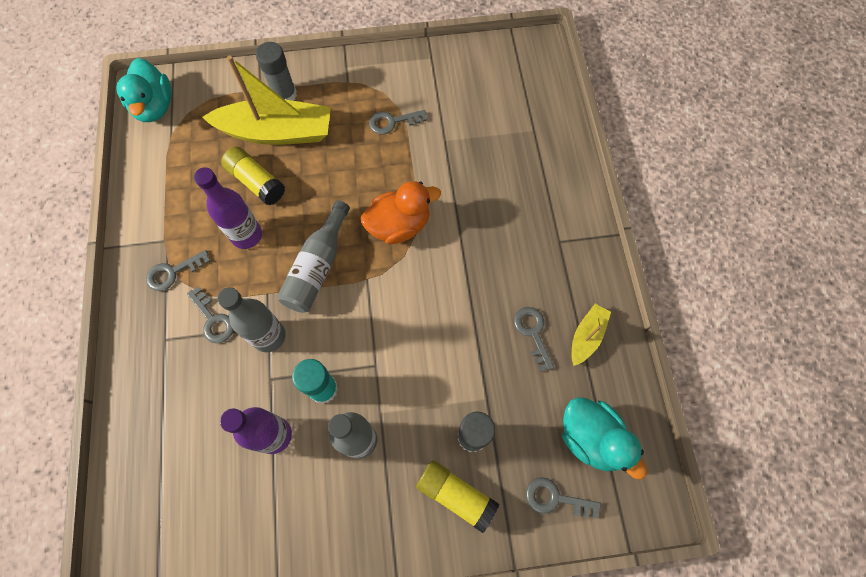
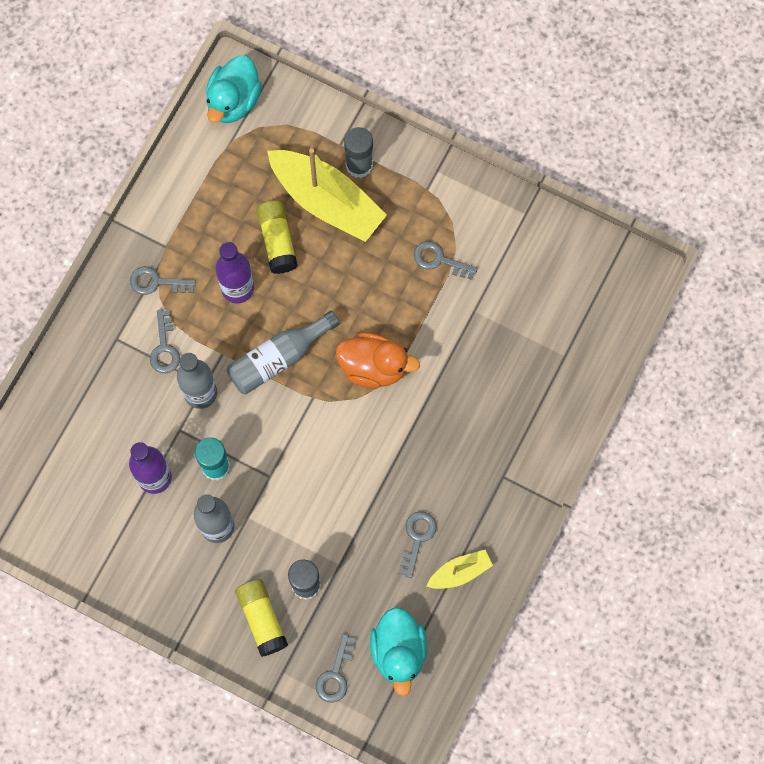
camera: 35 degrees right, 5 degrees up
(555, 498) = (335, 674): grey key -> grey key turned 120 degrees counterclockwise

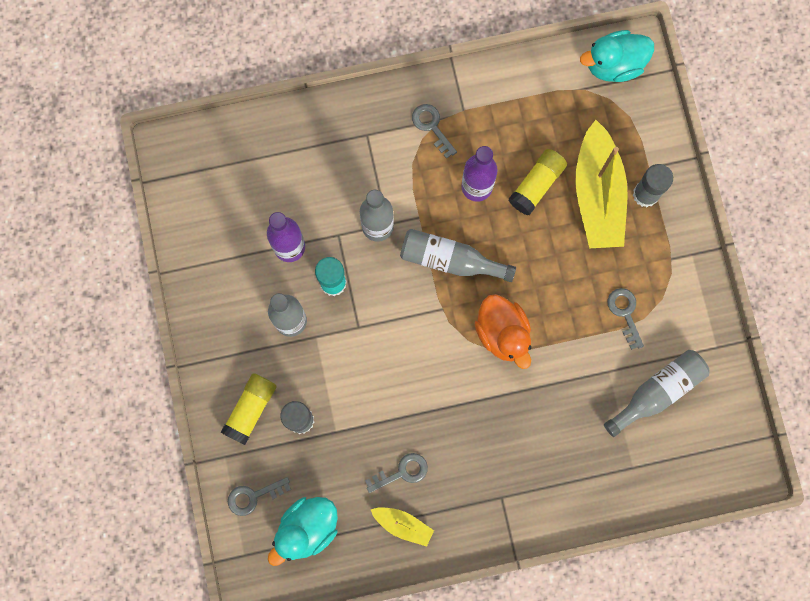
camera: 50 degrees right, 5 degrees up
(164, 348) = (389, 173): grey key -> none
(522, 287) = (657, 392): none -> grey bottle

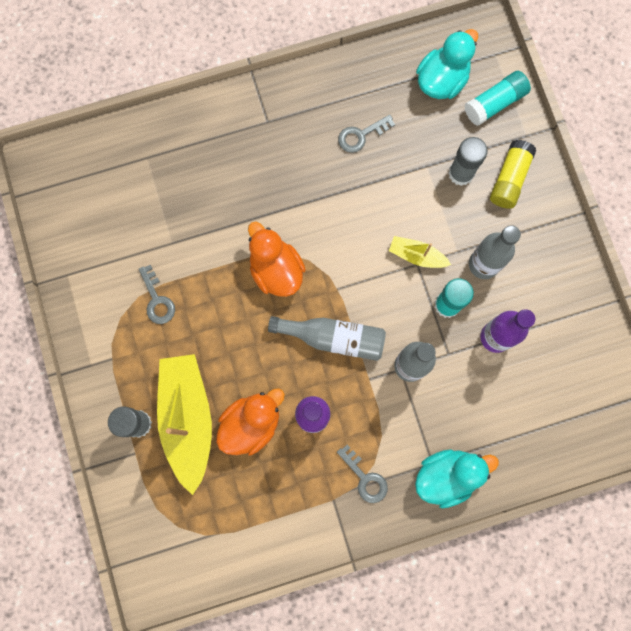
camera: 175 degrees right, 0 degrees up
(253, 496) = (494, 103): grey key -> turquoise glue stick
(403, 525) = (355, 91): yellow boat -> yellow boat (417, 255)
(536, 185) = (251, 424): yellow glue stick -> orange duck
(614, 65) = (174, 567): turquoise duck -> turquoise duck (446, 476)
(657, 392) = (124, 227): grey bottle -> none

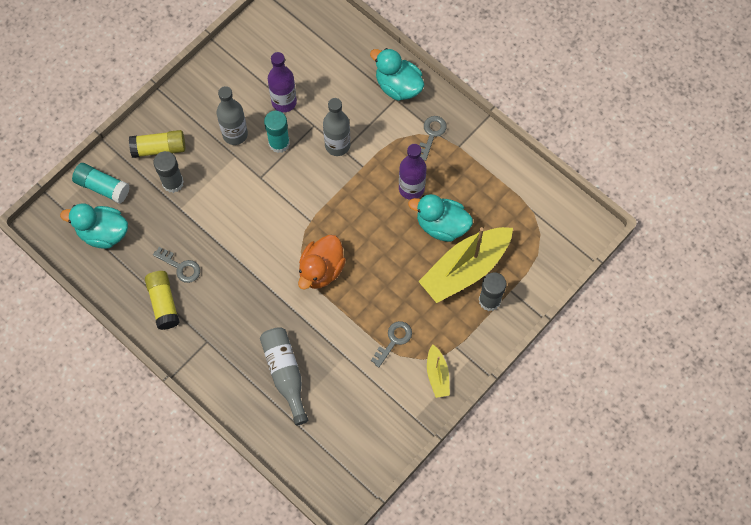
camera: 120 degrees left, 10 degrees down
(251, 424) = (441, 225): orange duck -> turquoise duck
(332, 101) = (163, 303): none -> yellow glue stick
(333, 338) = (348, 204): grey bottle -> grey bottle (285, 374)
(417, 255) = (254, 181): yellow boat -> yellow boat (437, 375)

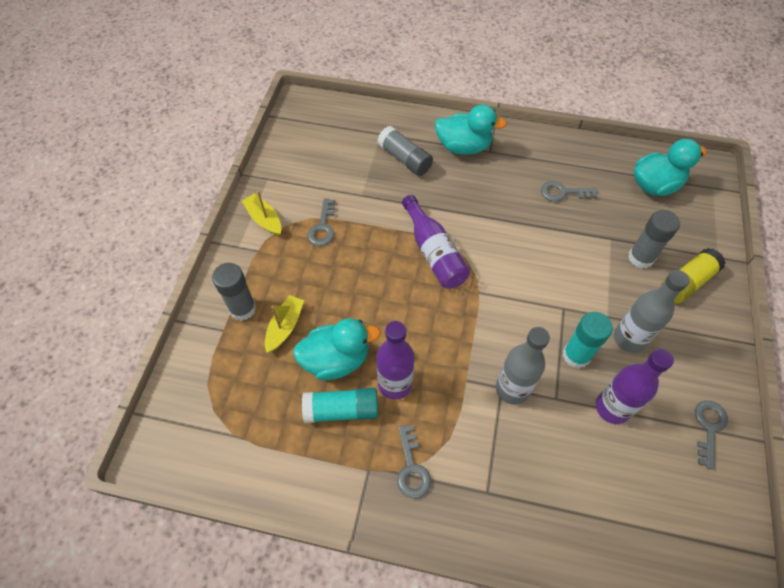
camera: 150 degrees right, 10 degrees down
(102, 187) = (697, 221): turquoise glue stick -> turquoise glue stick (341, 410)
(163, 303) = (551, 160): yellow glue stick -> none
(236, 61) = (709, 428): none -> grey key
(285, 374) = (404, 159): grey bottle -> grey glue stick
(321, 270) = (434, 252): orange duck -> purple bottle
(398, 86) = (496, 514): turquoise duck -> turquoise duck (463, 147)
(465, 269) = (285, 327): yellow boat -> yellow boat, size x0.48

